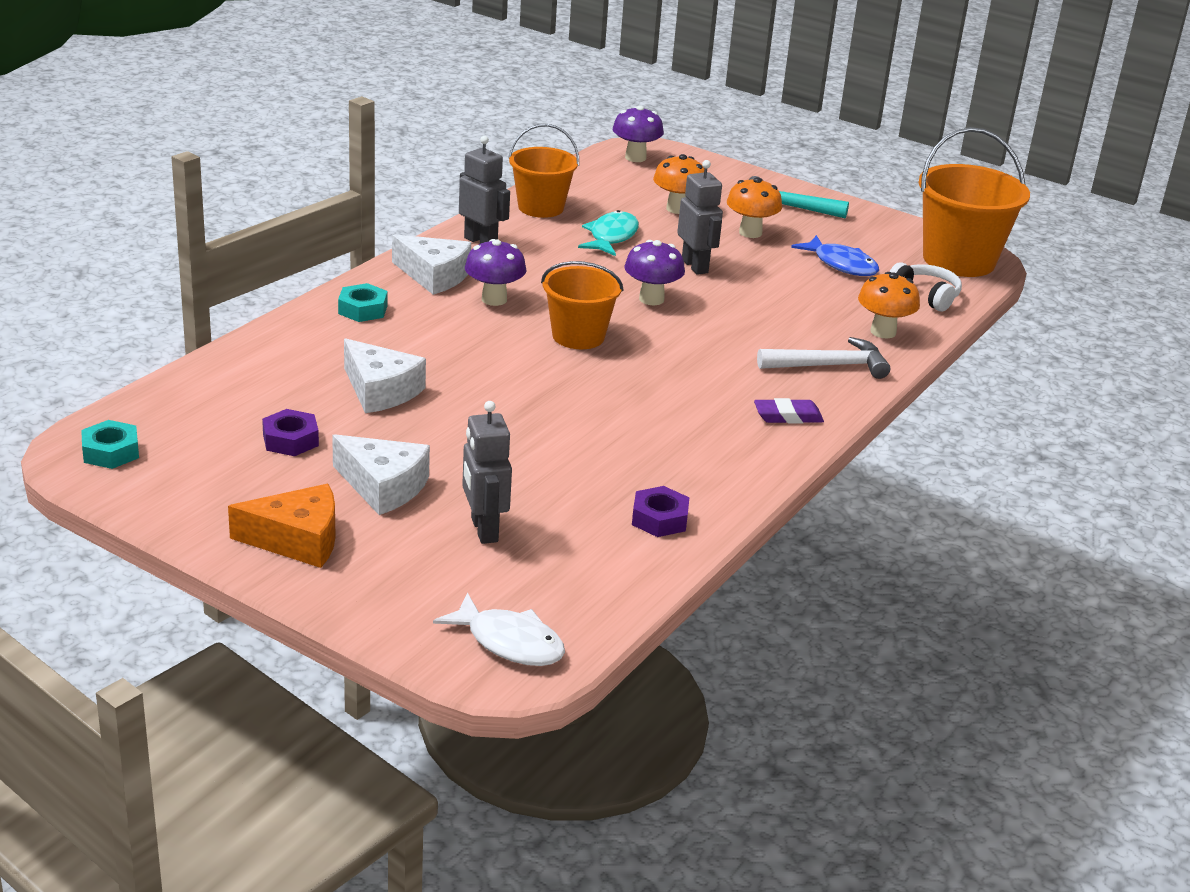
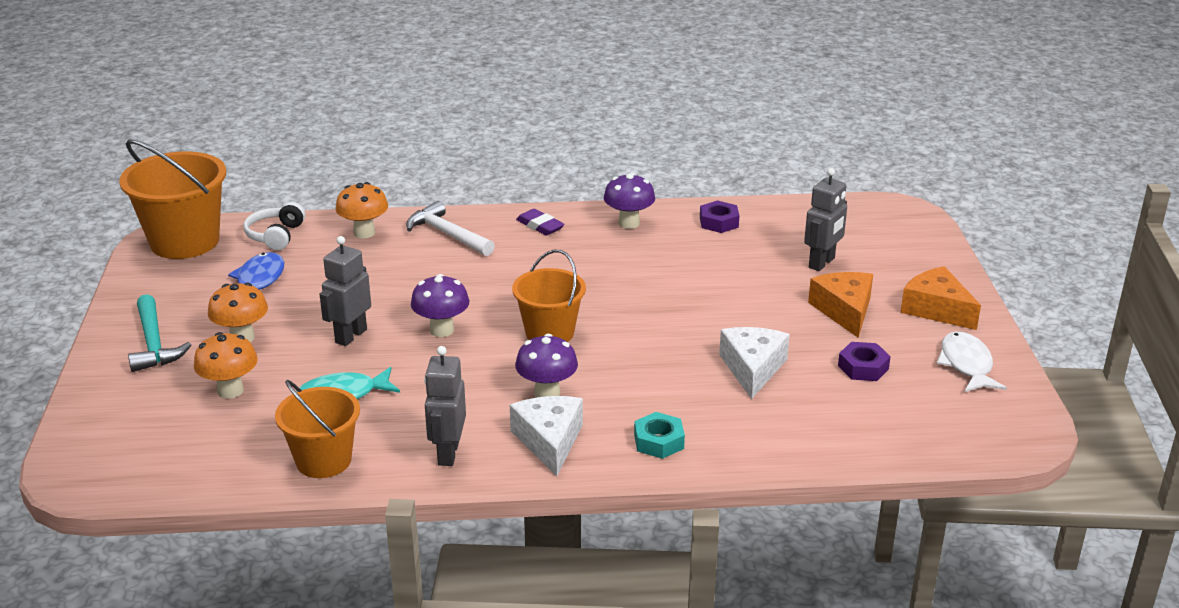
camera: 125 degrees left, 0 degrees up
(111, 452) = (999, 423): turquoise nut -> none
(383, 486) = (844, 311): white cheese -> orange cheese
(509, 642) = (888, 218): white fish -> white fish (966, 364)
(635, 158) = (111, 468): purple mushroom -> purple mushroom (628, 223)

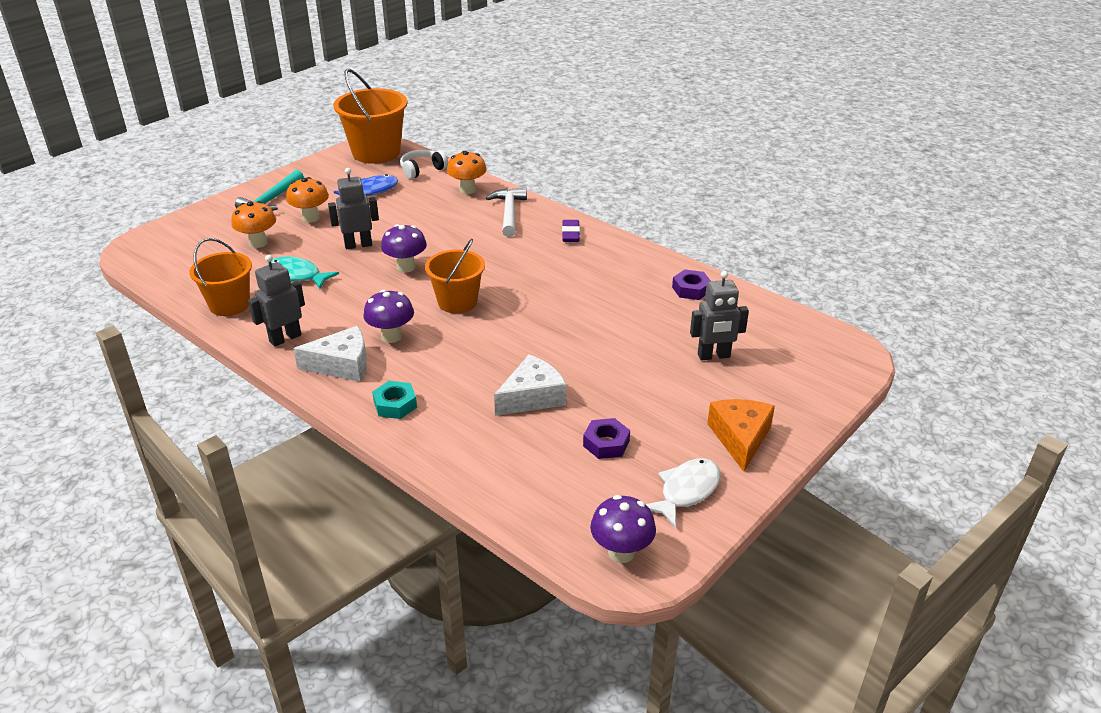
camera: 45 degrees right, 5 degrees up
(549, 441) = (342, 365): white cheese -> white cheese turned 45 degrees clockwise
(628, 223) = (628, 260): purple mushroom -> purple mushroom (621, 552)
(844, 311) = (667, 397): orange cheese -> none

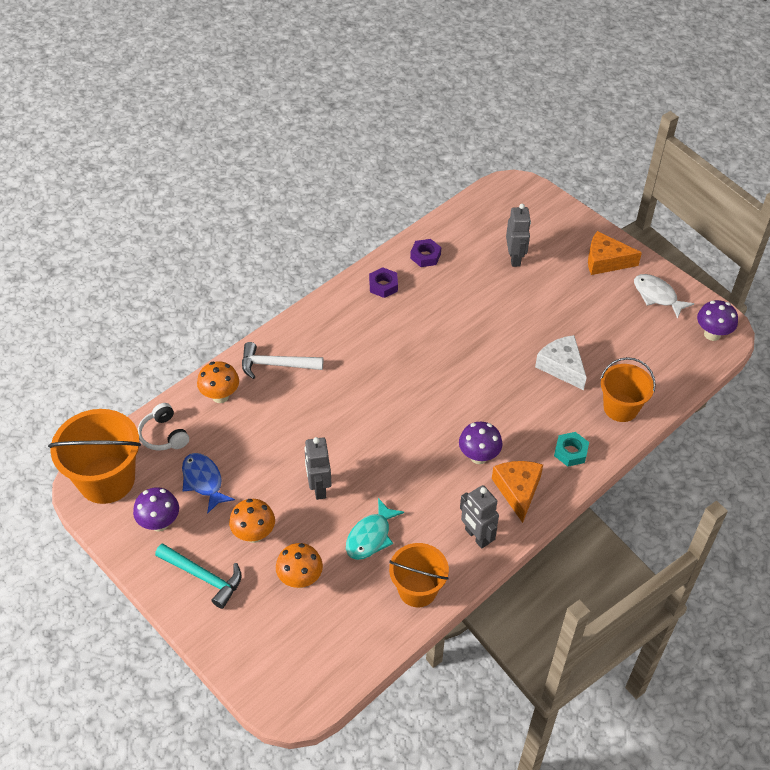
camera: 85 degrees left, 15 degrees up
(342, 365) = (518, 490): white cheese -> orange cheese
(406, 267) = (366, 447): purple mushroom -> purple mushroom (160, 523)
(457, 302) = (429, 409): orange bucket -> orange bucket (620, 408)
(570, 234) = (324, 322): purple eraser -> none
(606, 443) = (613, 330): purple nut -> purple nut (383, 286)

